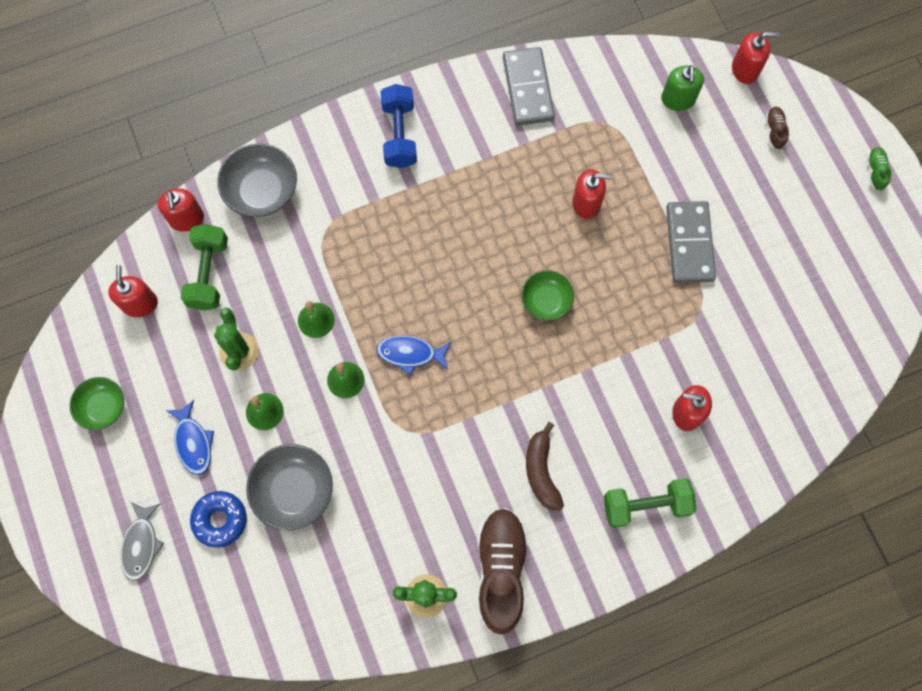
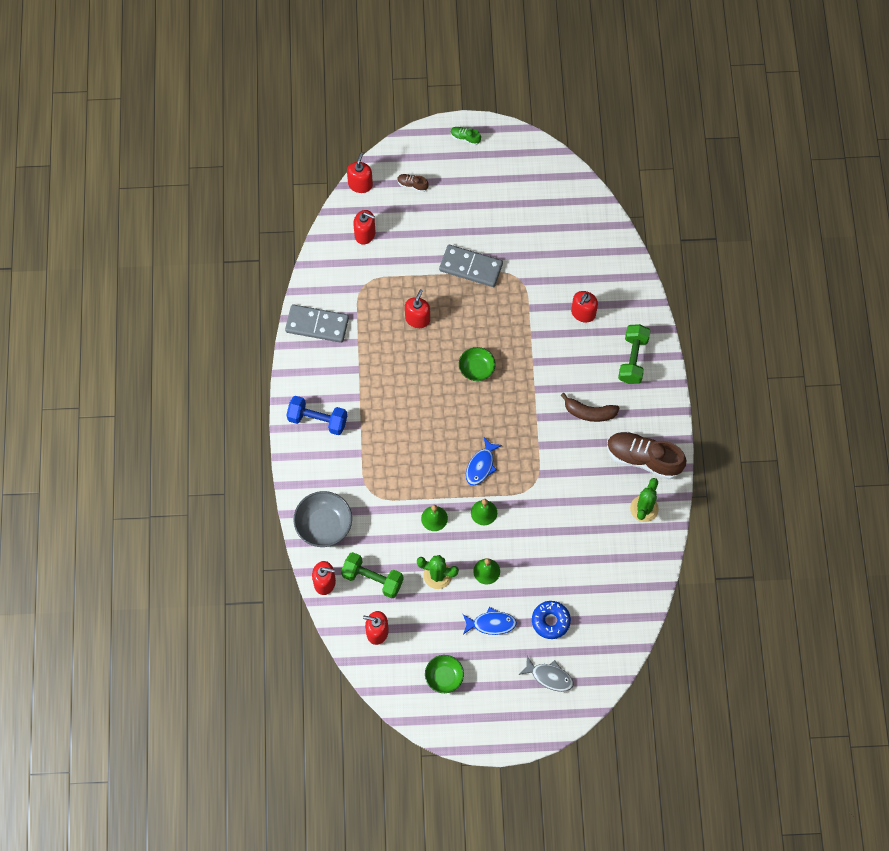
camera: 70 degrees left, 5 degrees down
(294, 490) = (548, 568): grey bowl -> none
(678, 99) = (365, 234): green soap dispenser -> red soap dispenser

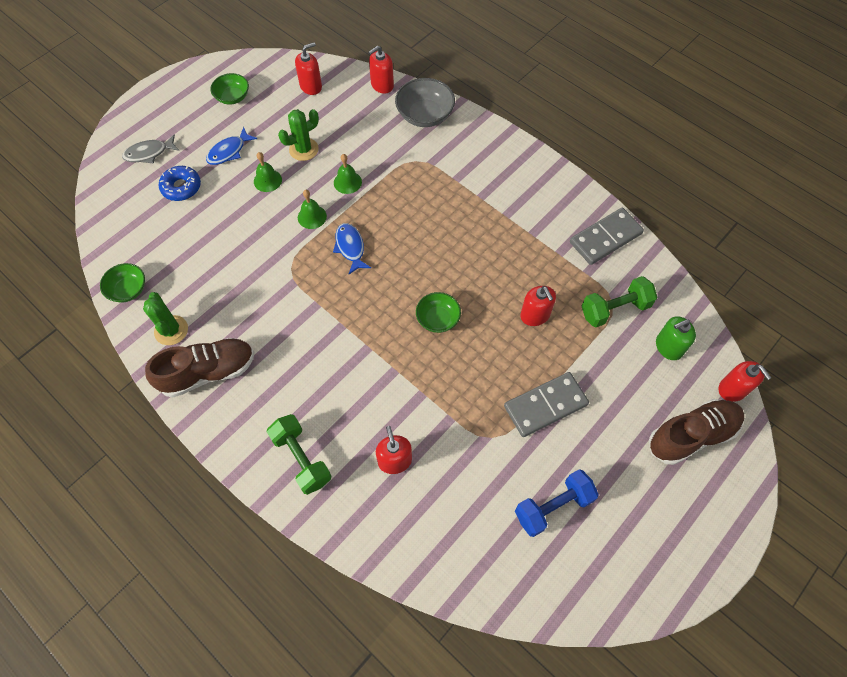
camera: 135 degrees right, 5 degrees down
(317, 420) = (515, 174): blue dumbbell -> blue dumbbell (553, 507)
(365, 234) = (668, 347): red soap dispenser -> green soap dispenser
(372, 579) = (350, 112): green dumbbell -> green dumbbell (615, 309)
(412, 185) = (691, 435): brown shoe -> brown shoe, size x2.32
(465, 138) = (710, 541): green shoe -> none
(589, 412) = (298, 370): brown banana -> none
(649, 565) = (128, 290): none -> green bowl

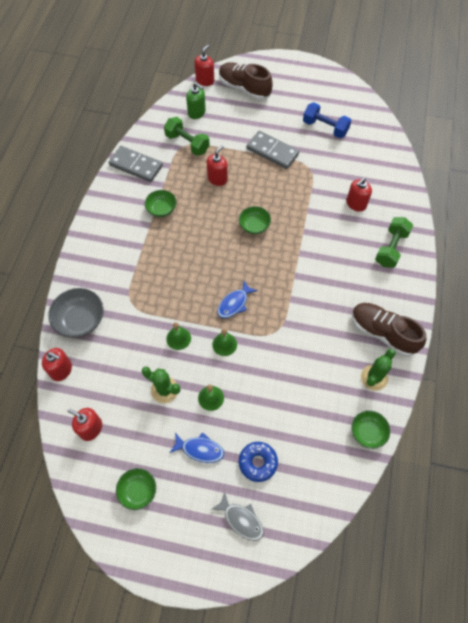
camera: 120 degrees left, 0 degrees up
(521, 236) = (161, 209): none -> green bowl

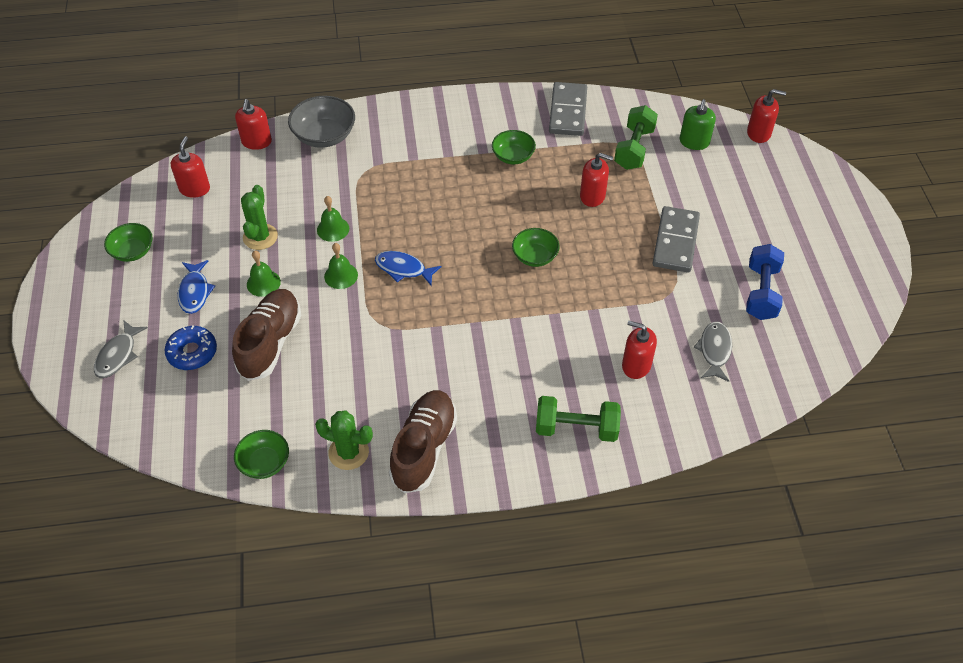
camera: 70 degrees right, 10 degrees down
(244, 88) = (774, 179): brown shoe -> brown shoe (270, 343)
(358, 164) = (714, 350): none -> grey fish

